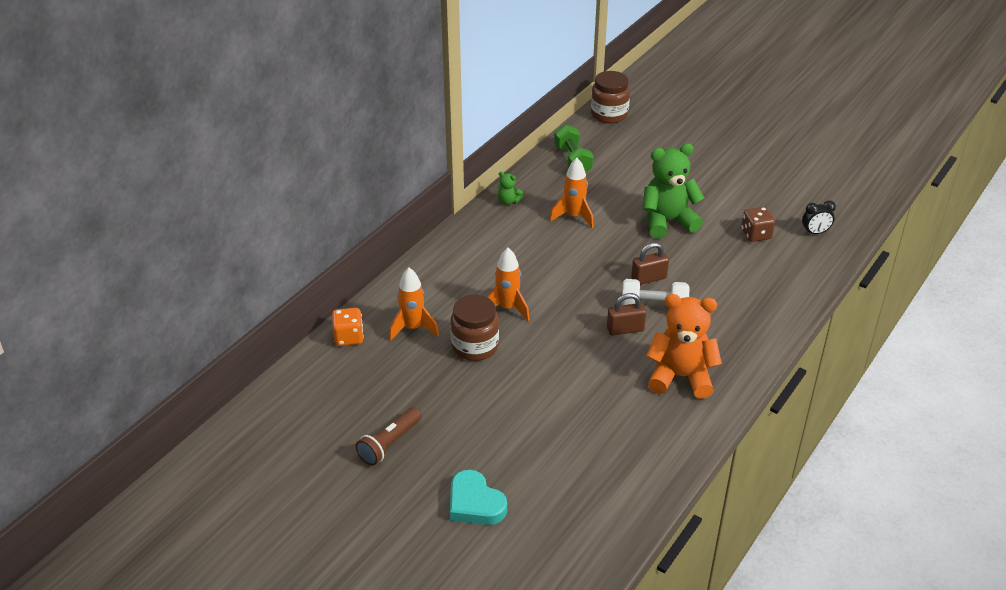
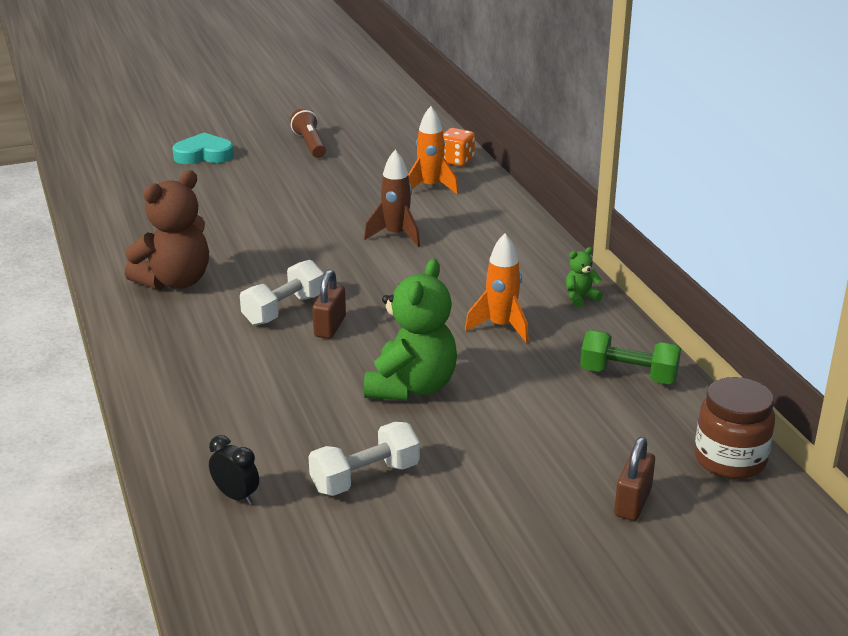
camera: 125 degrees right, 10 degrees down
(475, 346) = (366, 205): brown jar -> none
(507, 308) = (396, 235): orange rocket -> brown rocket
(625, 329) = (277, 281): brown padlock -> brown padlock (632, 502)
(680, 377) = (175, 281): orange teddy bear -> brown teddy bear
(752, 203) = (365, 478): none -> white dumbbell
(756, 234) = (300, 442): brown dice -> none
(815, 232) = (236, 496): black clock -> black clock turned 105 degrees clockwise

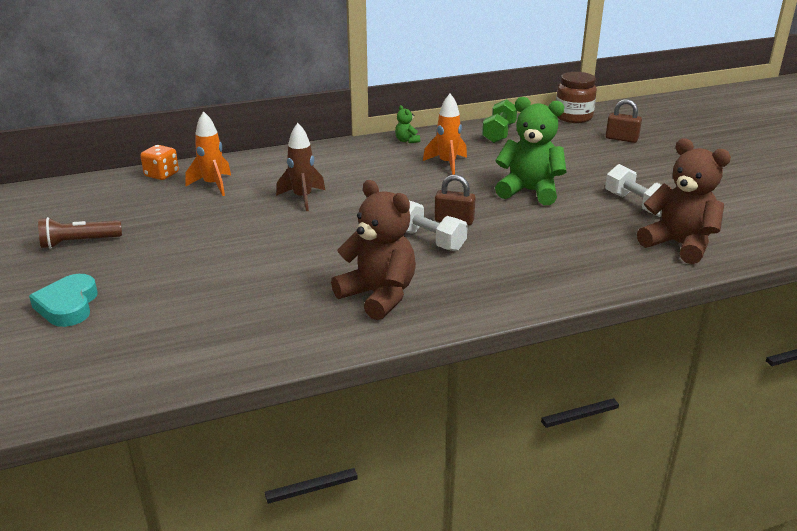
camera: 90 degrees left, 0 degrees up
(236, 496) = (679, 245): black clock -> brown teddy bear

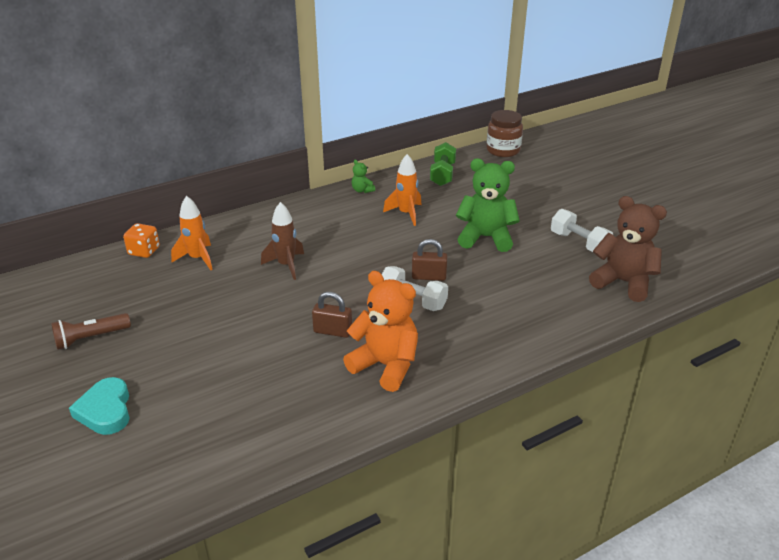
camera: 10 degrees left, 5 degrees up
(378, 296) = (385, 365): brown teddy bear -> orange teddy bear
(621, 139) = (550, 172): brown padlock -> brown padlock (332, 331)

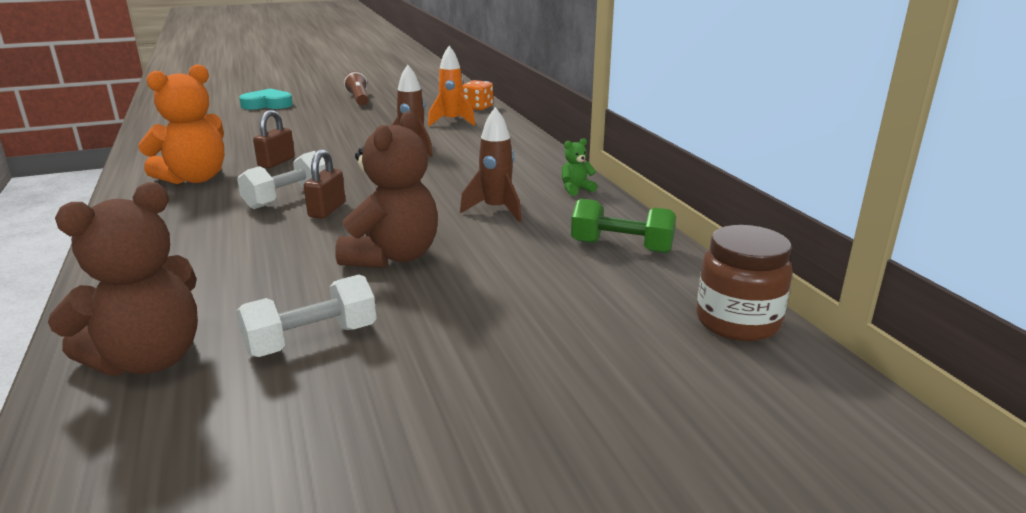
camera: 100 degrees right, 10 degrees down
(406, 214) = (496, 210): orange rocket -> brown rocket
(486, 238) = (393, 256): green teddy bear -> brown teddy bear

